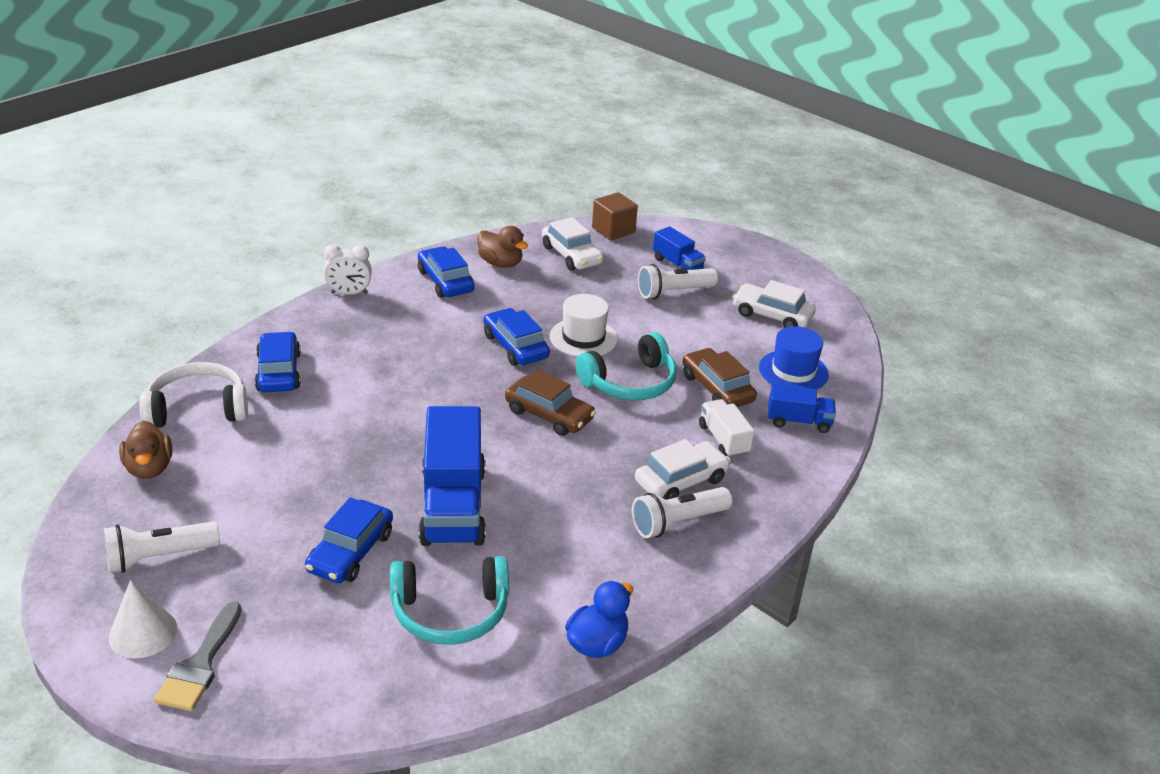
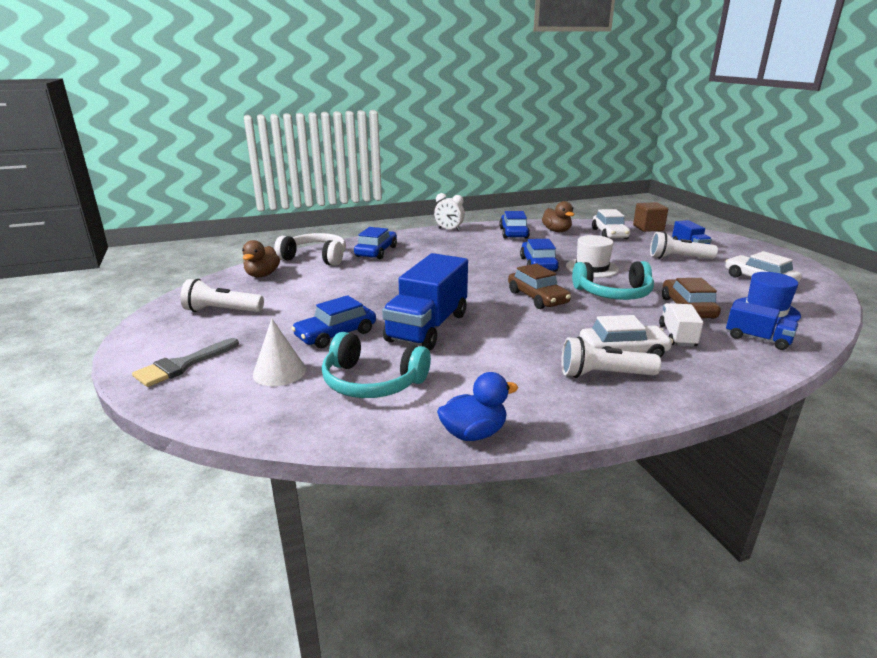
camera: 30 degrees right, 10 degrees down
(143, 632) = (171, 341): white cone -> white cone (279, 372)

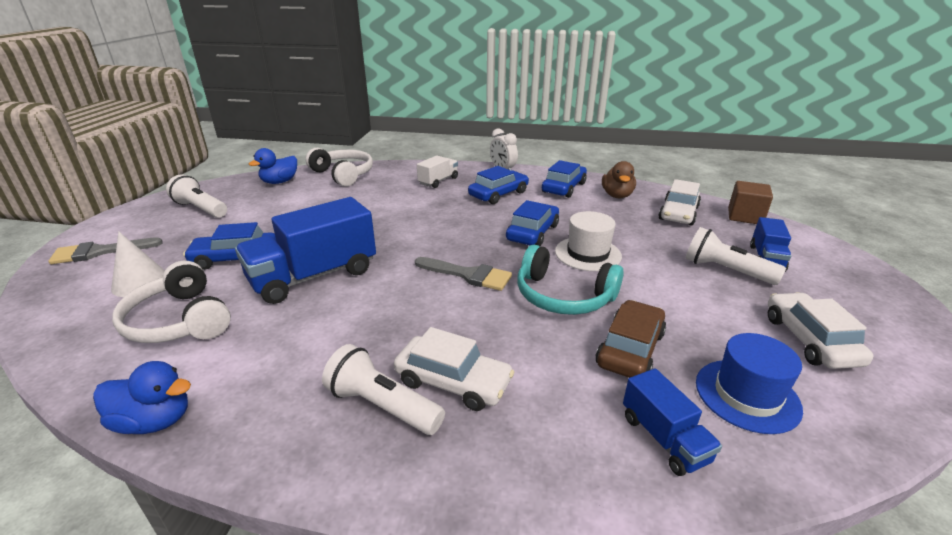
camera: 30 degrees right, 5 degrees up
(262, 275) = (280, 182): brown duck -> blue duck
(372, 382) = (179, 321): turquoise headphones -> white headphones
(376, 252) = (400, 179): blue car -> blue car (498, 194)
(537, 298) = (468, 275): brown car -> grey brush
(677, 336) = (553, 386): white truck -> white truck (438, 181)

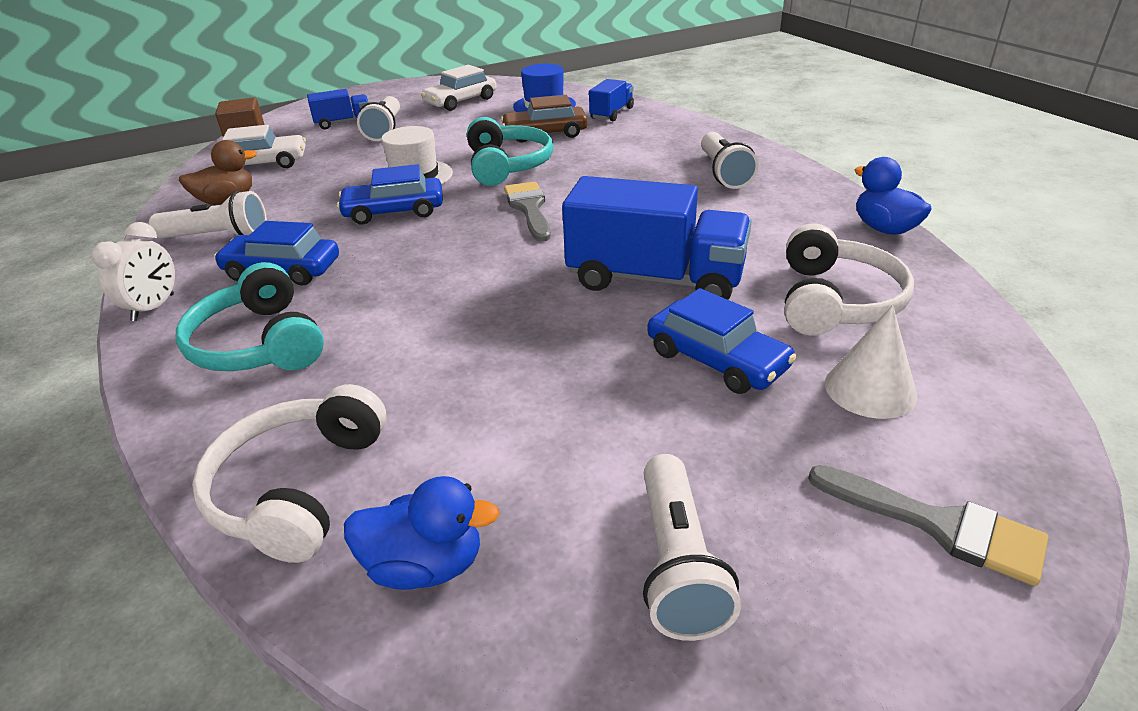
camera: 125 degrees left, 5 degrees up
(438, 181) = (258, 344): white truck -> turquoise headphones
(453, 382) = (666, 164): white car -> none
(563, 188) = (218, 237): blue car -> white flashlight

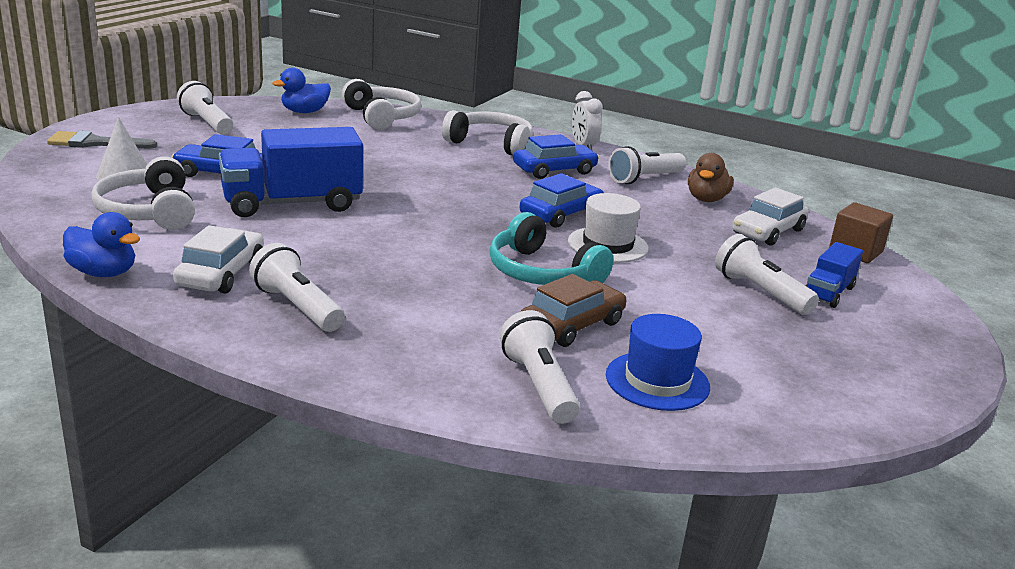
camera: 140 degrees right, 10 degrees down
(258, 344) = (491, 144): turquoise headphones -> white headphones
(461, 101) = (783, 363): white car -> white car (221, 273)
(529, 208) = (453, 235): grey brush -> none
(611, 113) = (539, 385): blue truck -> white flashlight

